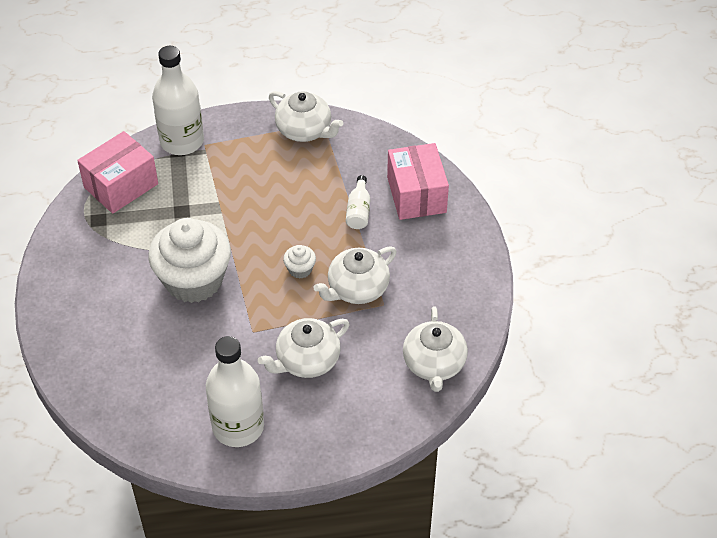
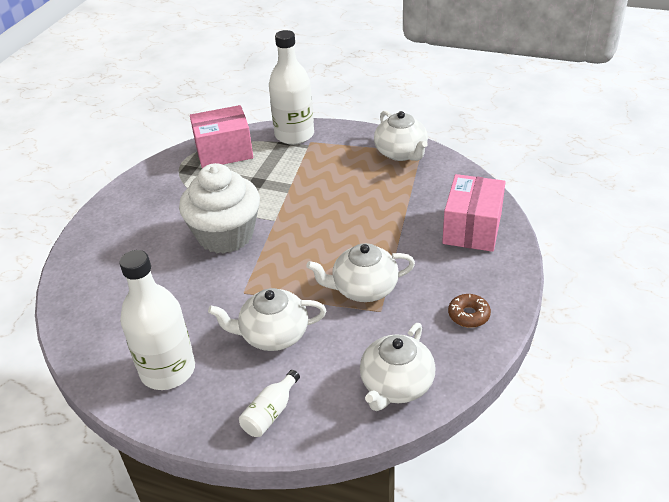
camera: 30 degrees right, 10 degrees down
(300, 269) = (322, 256): white cupcake -> none
(358, 211) = (408, 225): white bottle -> white bottle (270, 413)
(457, 281) = (468, 315): none -> brown donut

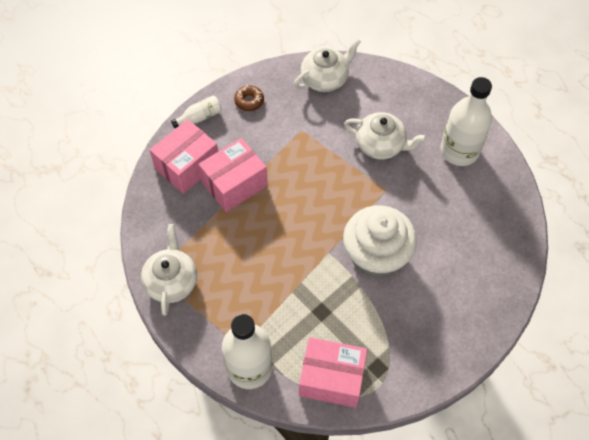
camera: 155 degrees left, 20 degrees up
(270, 413) = (406, 95): white bottle -> white bottle (200, 117)
(363, 289) = (301, 152): white teapot -> none
(410, 233) = (234, 184): none -> pink box

